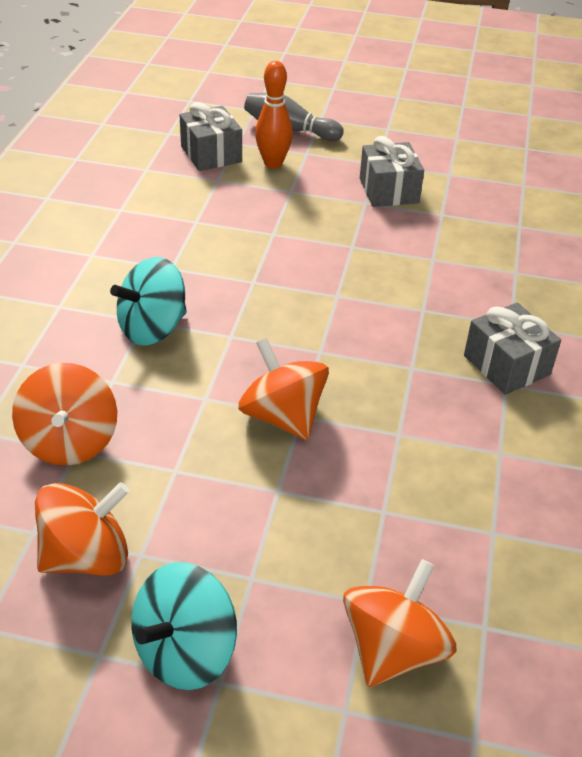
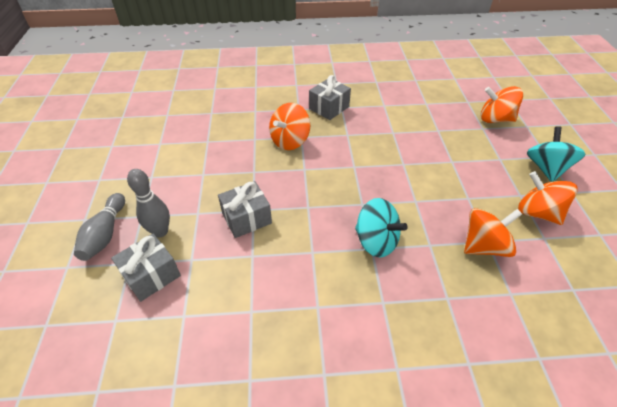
camera: 105 degrees left, 5 degrees up
(185, 651) = (546, 168): turquoise spinning top -> turquoise spinning top turned 105 degrees counterclockwise
(273, 163) = (160, 231): orange bowling pin -> grey bowling pin
(282, 416) = (408, 169): orange spinning top -> orange spinning top (290, 141)
(389, 190) = (186, 166): grey gift -> grey gift (246, 218)

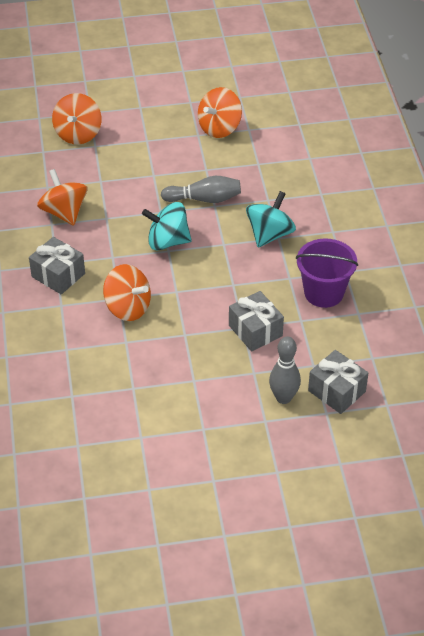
camera: 95 degrees left, 0 degrees up
(105, 234) = (294, 445): grey bowling pin -> grey bowling pin (204, 199)
(287, 280) = (323, 293): none -> purple bucket
(484, 246) = (264, 166): orange spinning top -> orange spinning top (64, 212)
(546, 168) = (158, 111): turquoise spinning top -> turquoise spinning top (167, 241)

